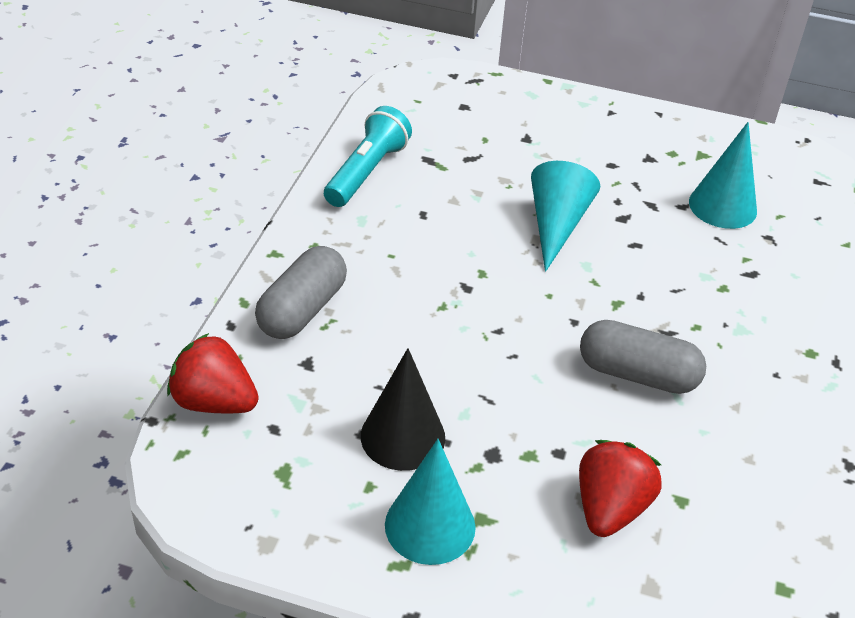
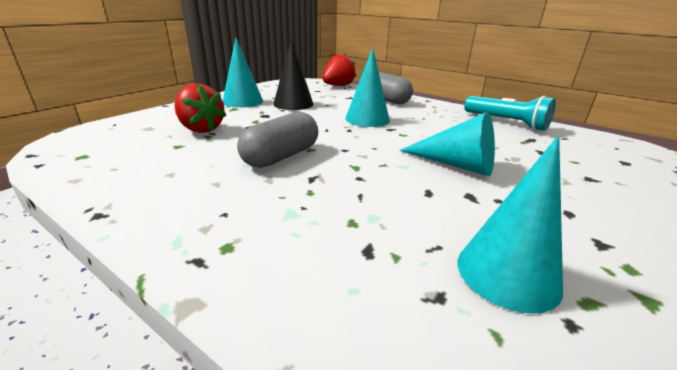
camera: 110 degrees right, 15 degrees down
(437, 317) = (367, 119): none -> turquoise cone

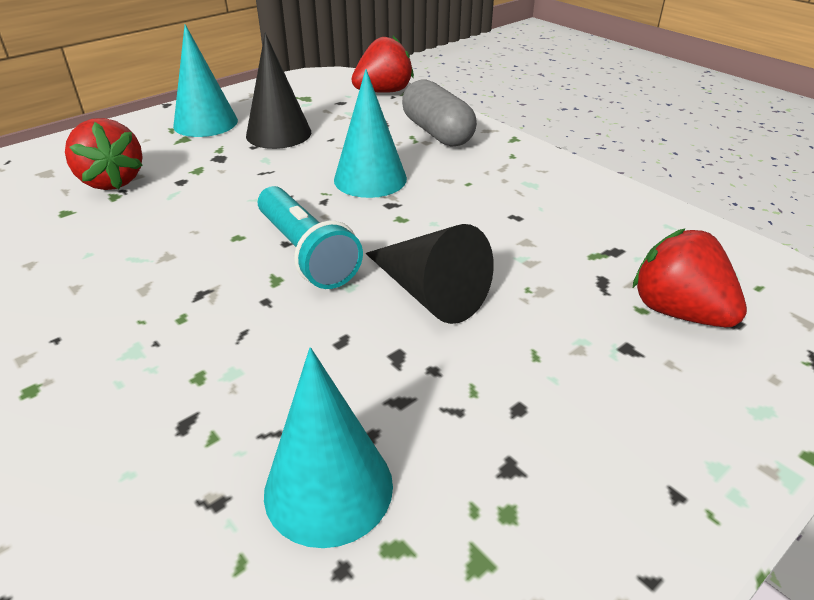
camera: 15 degrees right, 10 degrees up
(281, 156) = (186, 247): grey capsule -> none
(456, 164) = (429, 293): turquoise cone -> black cone
(506, 122) = (608, 206): turquoise flashlight -> turquoise flashlight (306, 253)
(594, 160) = (678, 312): none -> red strawberry

